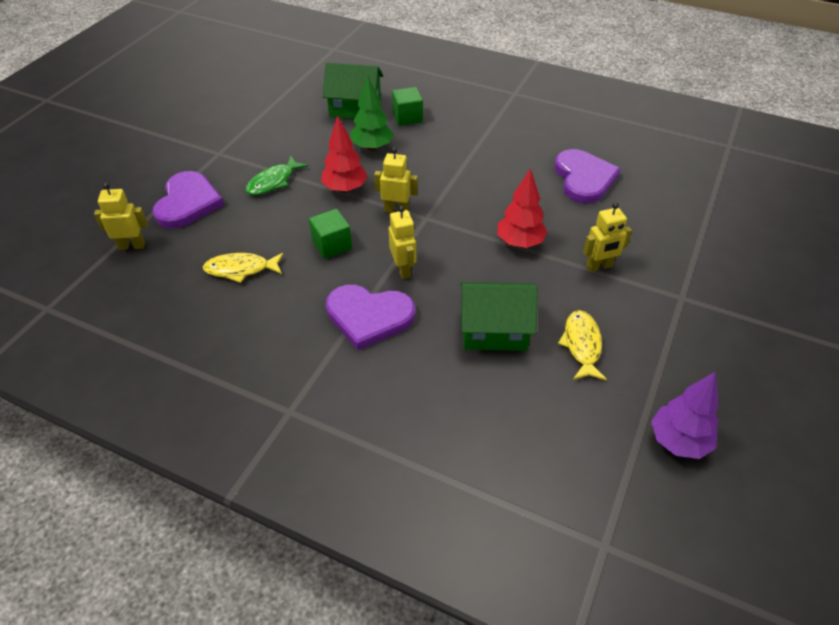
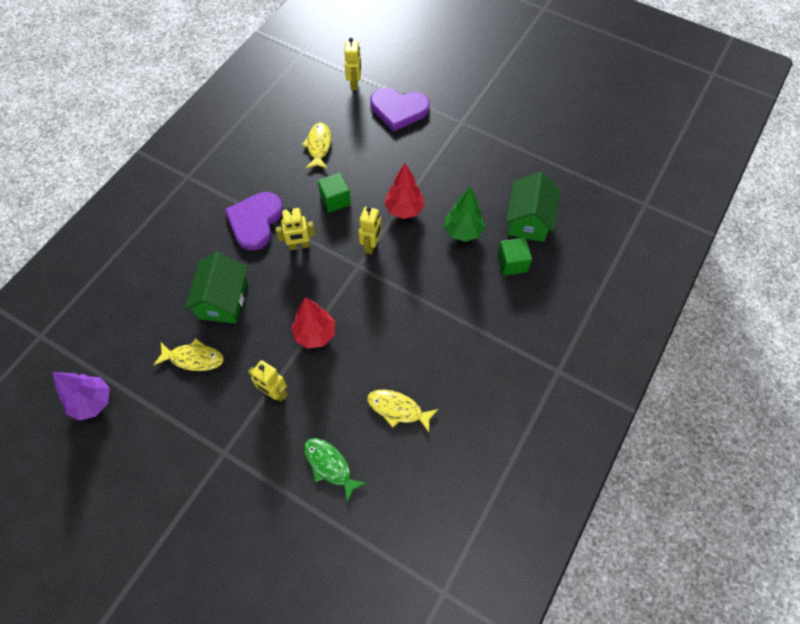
camera: 95 degrees right, 15 degrees up
(273, 182) = (419, 161): green fish -> green fish (330, 466)
(584, 178) = (398, 409): purple heart -> yellow fish
(599, 266) = (274, 393): yellow robot -> yellow robot turned 45 degrees counterclockwise

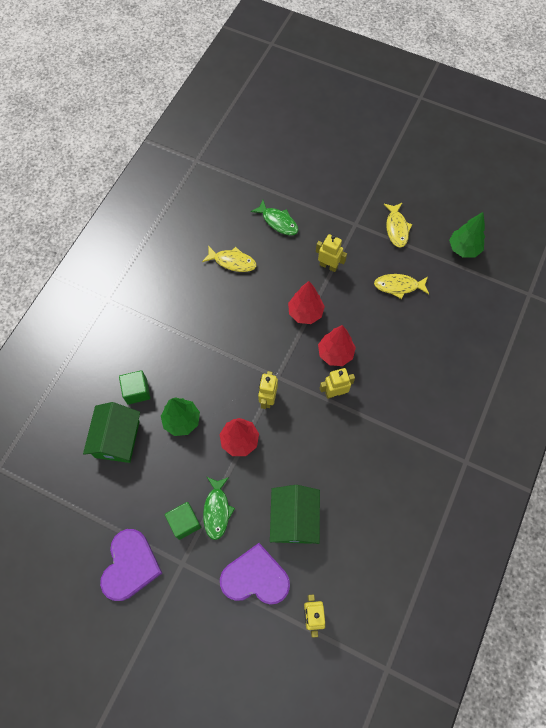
camera: 175 degrees right, 5 degrees up
(92, 402) = (463, 249): purple tree -> green tree
(223, 300) = (390, 335): green house -> green house (294, 519)
(255, 221) = (382, 415): purple heart -> purple heart (130, 565)
(290, 285) = (335, 353): none -> red tree
(319, 146) = (338, 514): yellow fish -> yellow fish (396, 228)
(335, 200) = (309, 446): green cube -> green cube (184, 522)
(429, 156) = (217, 510): none -> green fish

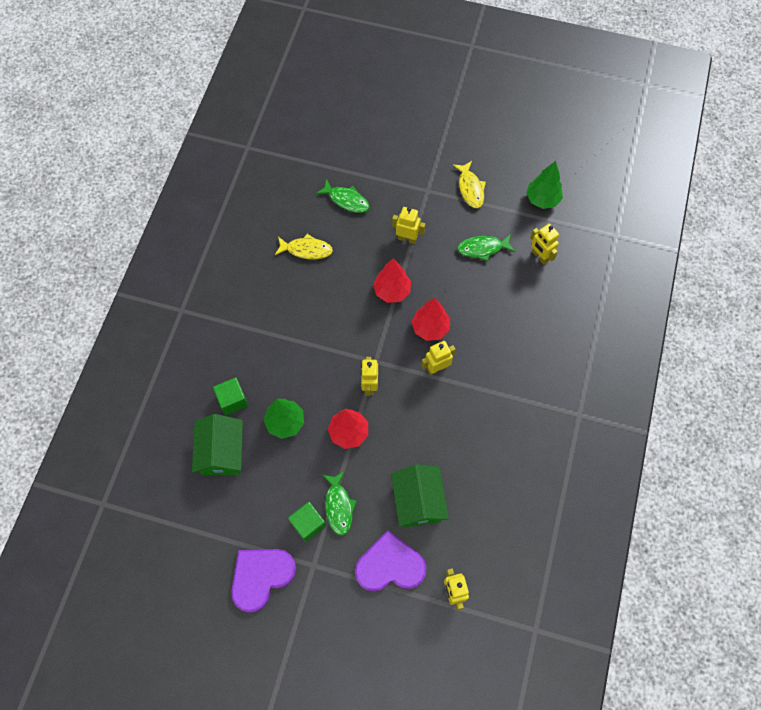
camera: 10 degrees left, 0 degrees up
(130, 565) = (261, 576): purple heart -> purple heart turned 135 degrees counterclockwise
(398, 286) = (482, 248): yellow fish -> green fish
(452, 302) = (539, 256): none -> yellow robot

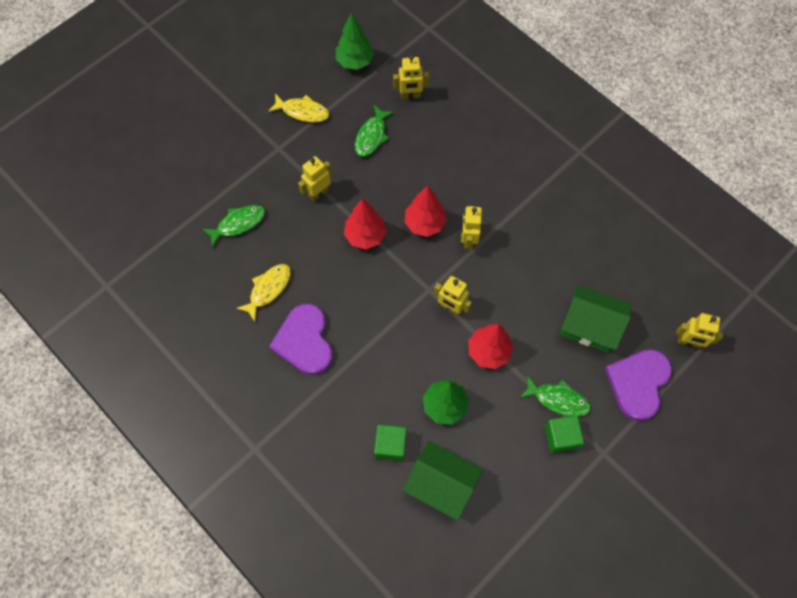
camera: 60 degrees left, 0 degrees up
(261, 576) = (591, 509): purple heart -> purple heart (304, 341)

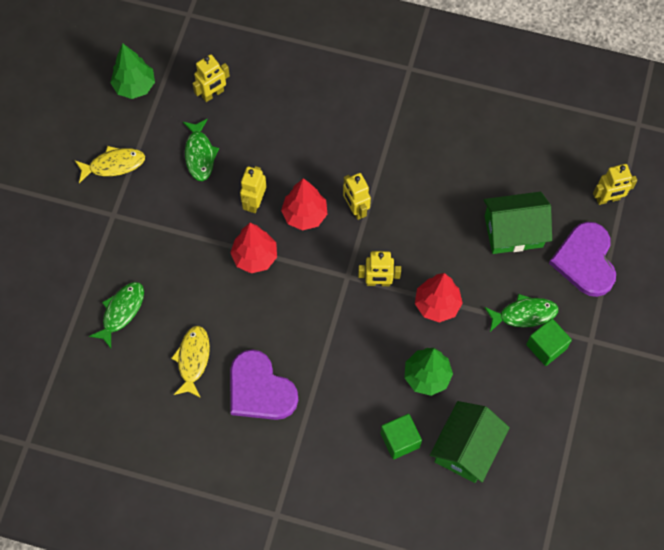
camera: 30 degrees left, 0 degrees up
(318, 193) = (182, 239): yellow robot -> yellow robot (254, 202)
(441, 484) = (466, 448): green house -> green house turned 60 degrees counterclockwise

